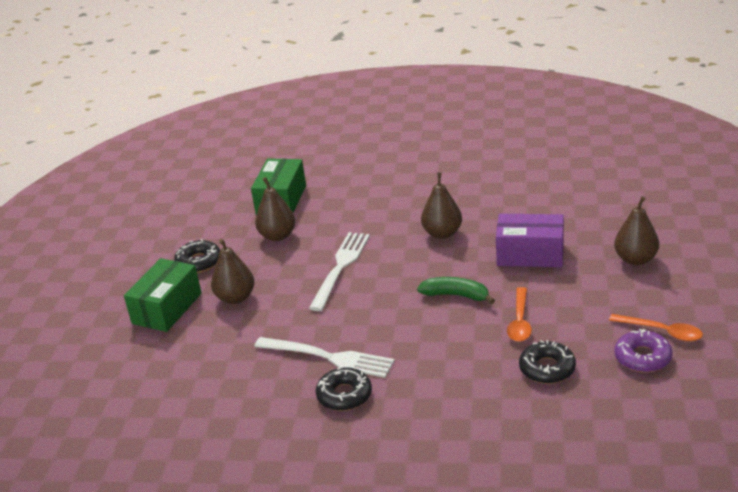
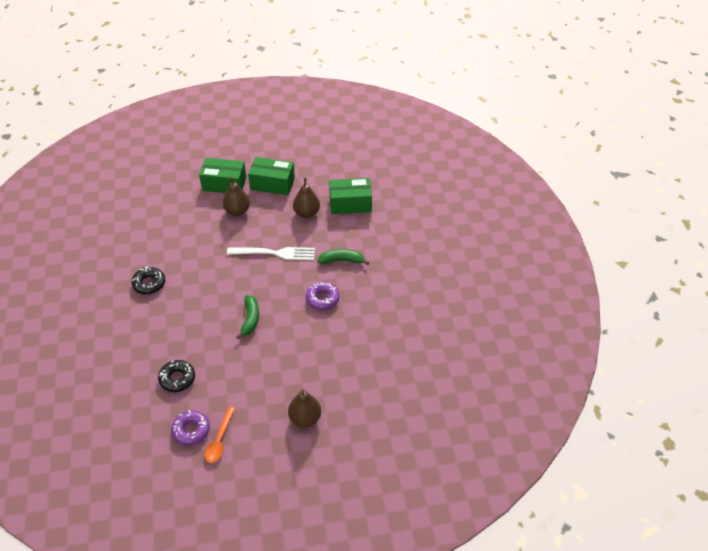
camera: 70 degrees right, 15 degrees up
(198, 262) = (272, 184): black donut -> green box
(328, 357) = (183, 268): white fork -> none
(381, 214) = (342, 260): none -> green banana
(442, 233) = (322, 299): brown pear -> purple donut
(520, 321) = (225, 358): orange spoon -> none
(530, 254) = (303, 353): purple box -> none

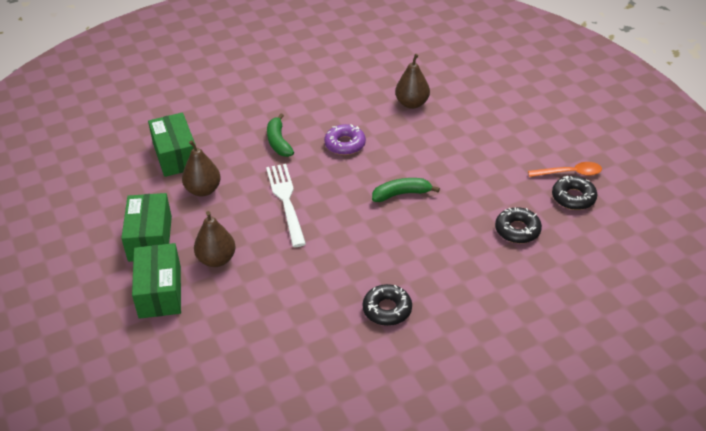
camera: 105 degrees left, 5 degrees down
(191, 430) = (573, 197): purple donut -> black donut
(305, 418) = (507, 122): brown pear -> brown pear (412, 103)

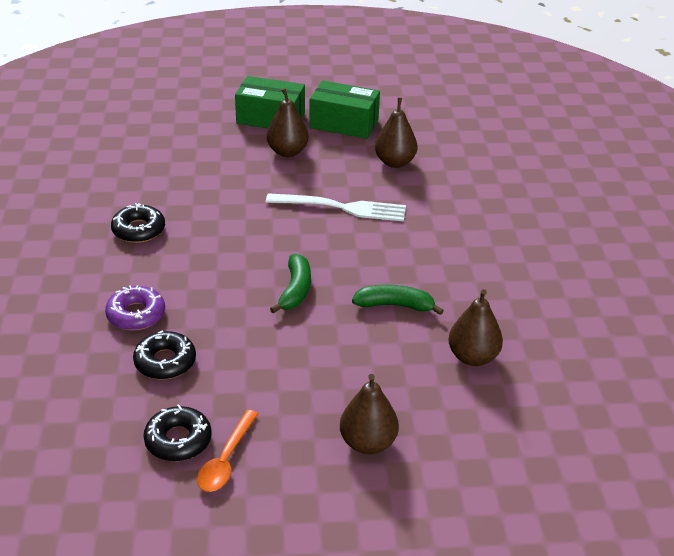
camera: 110 degrees right, 5 degrees down
(176, 155) = (463, 156): green box -> none
(278, 142) = (449, 225): green banana -> green banana (395, 305)
(345, 144) = (415, 273): purple donut -> purple donut (136, 314)
(511, 125) = (368, 443): none -> brown pear

